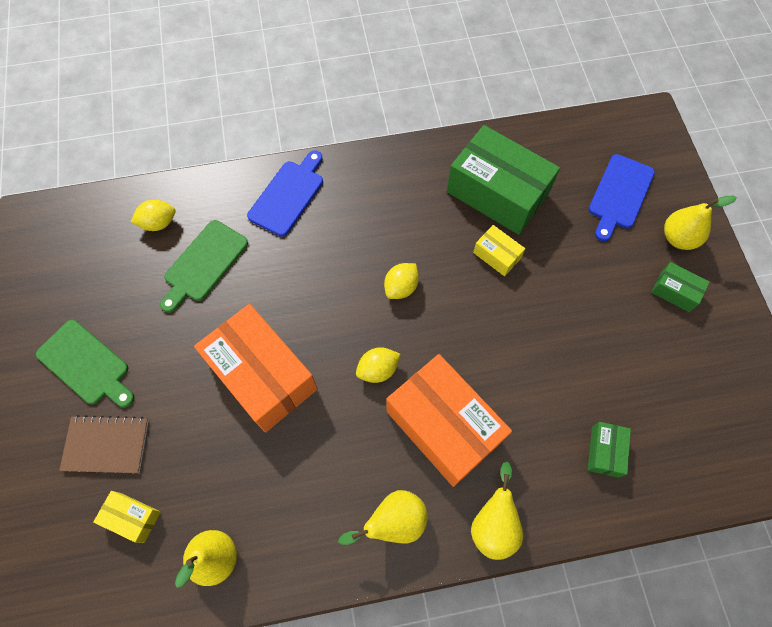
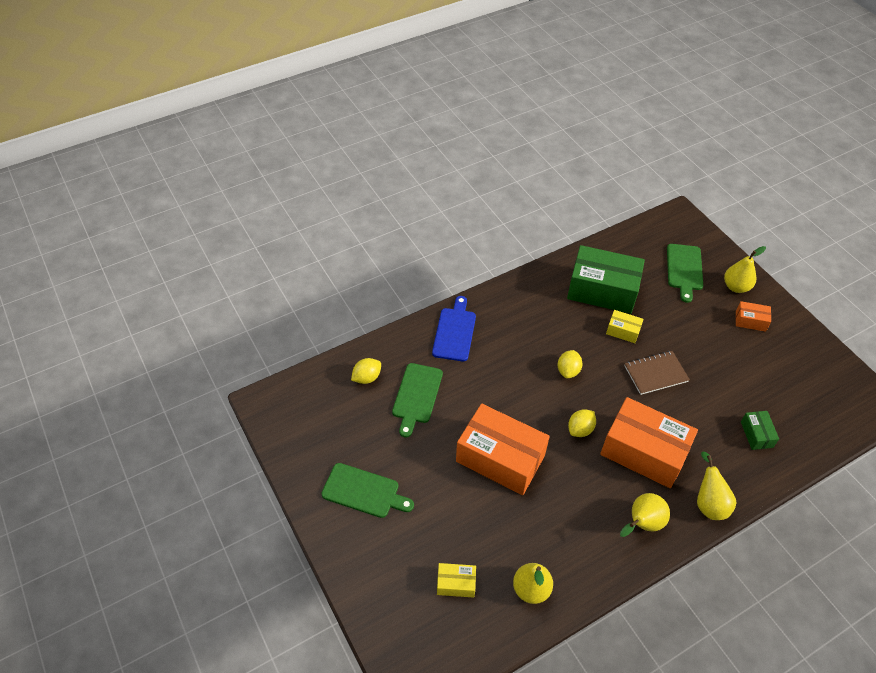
camera: 20 degrees left, 15 degrees down
(106, 445) = (409, 541): brown notebook -> brown notebook (655, 373)
(620, 194) = (684, 269): blue cutting board -> green cutting board
(675, 291) = (750, 321): green box -> orange box

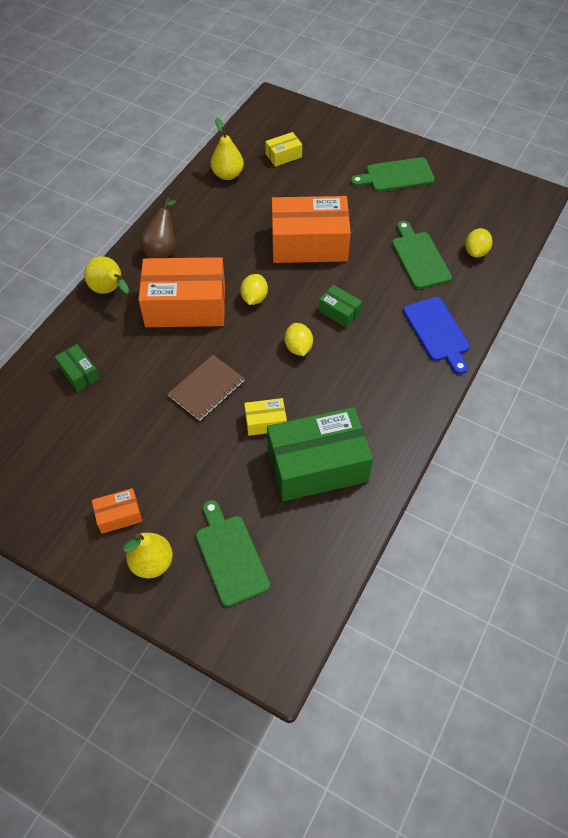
camera: 150 degrees right, 5 degrees up
(517, 383) = (339, 312): none -> green box
(642, 523) = (162, 250): yellow pear -> brown pear

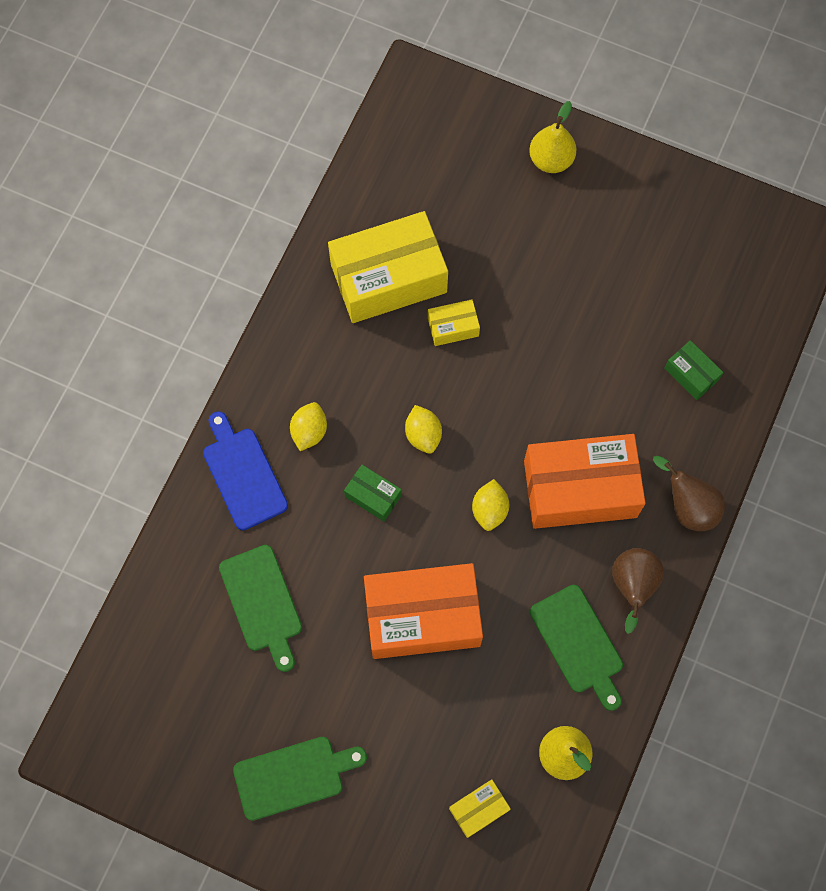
camera: 175 degrees right, 15 degrees up
(110, 290) = (688, 506): yellow pear -> brown pear
(119, 515) = (597, 205): orange box -> none
(207, 389) = (529, 365): brown notebook -> none
(230, 556) = (472, 173): green cutting board -> green cutting board (579, 643)
(317, 465) = (388, 278): green box -> yellow box
(476, 252) = (180, 621): yellow lemon -> yellow lemon (309, 431)

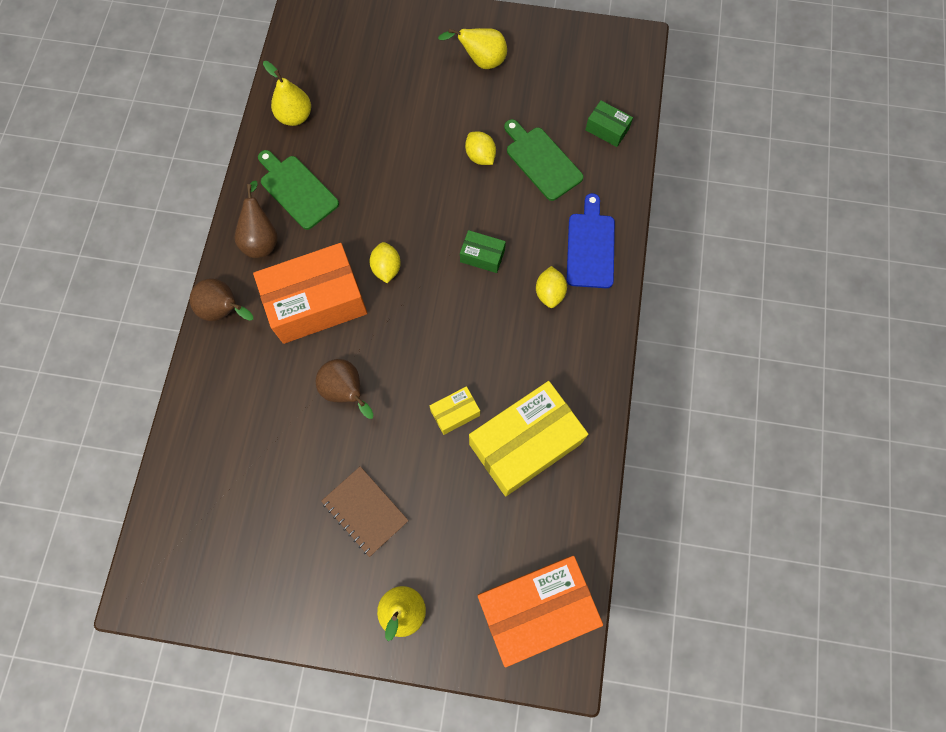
camera: 165 degrees right, 0 degrees up
(243, 474) = (590, 247): blue cutting board -> blue cutting board turned 135 degrees counterclockwise
(293, 776) = (481, 61): green cutting board -> yellow pear
(422, 617) = (419, 180): orange box -> orange box (535, 608)
(423, 435) = (455, 314): yellow lemon -> yellow lemon (480, 156)
(478, 809) = (348, 71): yellow box -> none
(565, 379) = (346, 391): none -> brown pear
(569, 255) = (365, 511): none -> brown notebook
(691, 374) = (236, 424): green box -> green box (607, 129)

